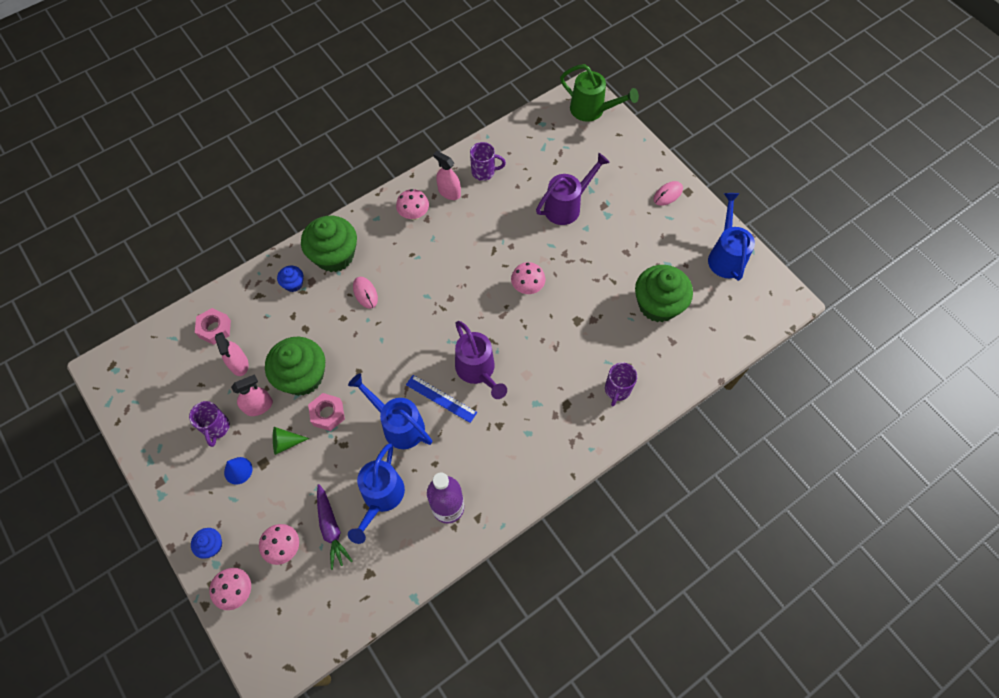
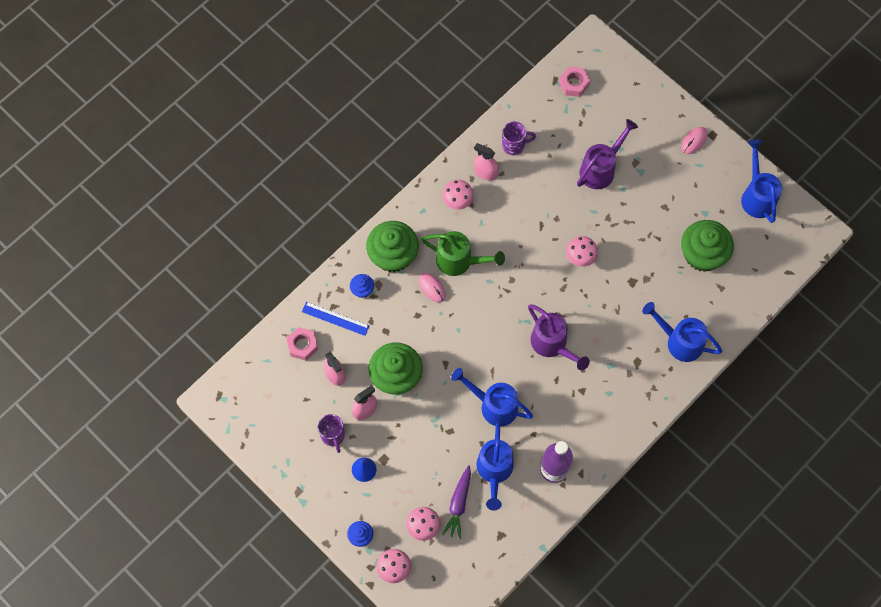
camera: 10 degrees left, 5 degrees up
(286, 442) = (398, 438): green cone -> none
(328, 414) = (428, 406): pink nut -> pink nut (574, 84)
(331, 528) = (458, 504): purple carrot -> purple carrot turned 45 degrees clockwise
(441, 398) = (525, 375): blue ruler -> blue ruler (335, 318)
(592, 110) = (605, 61): green watering can -> green watering can (459, 261)
(617, 390) = (679, 341): purple mug -> blue watering can

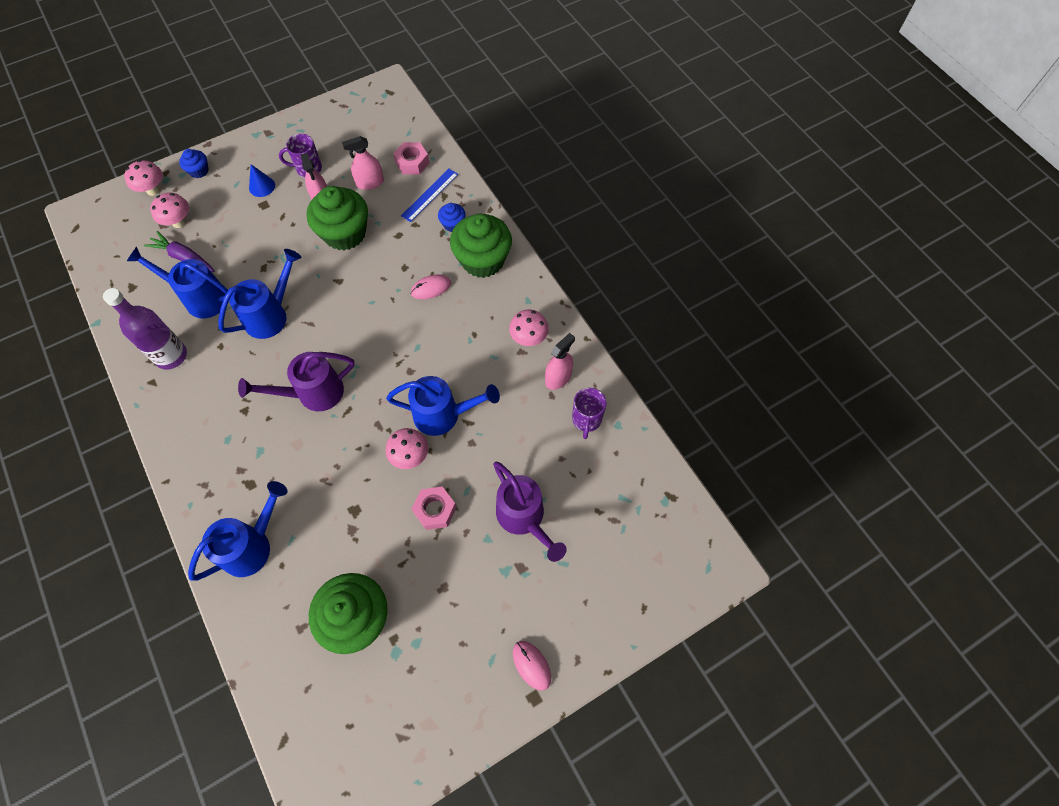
camera: 105 degrees right, 5 degrees down
(459, 261) = (452, 323): green watering can -> none
(574, 84) = (660, 519): pink nut -> pink nut (435, 510)
(757, 196) = (417, 734): blue watering can -> blue watering can (444, 415)

